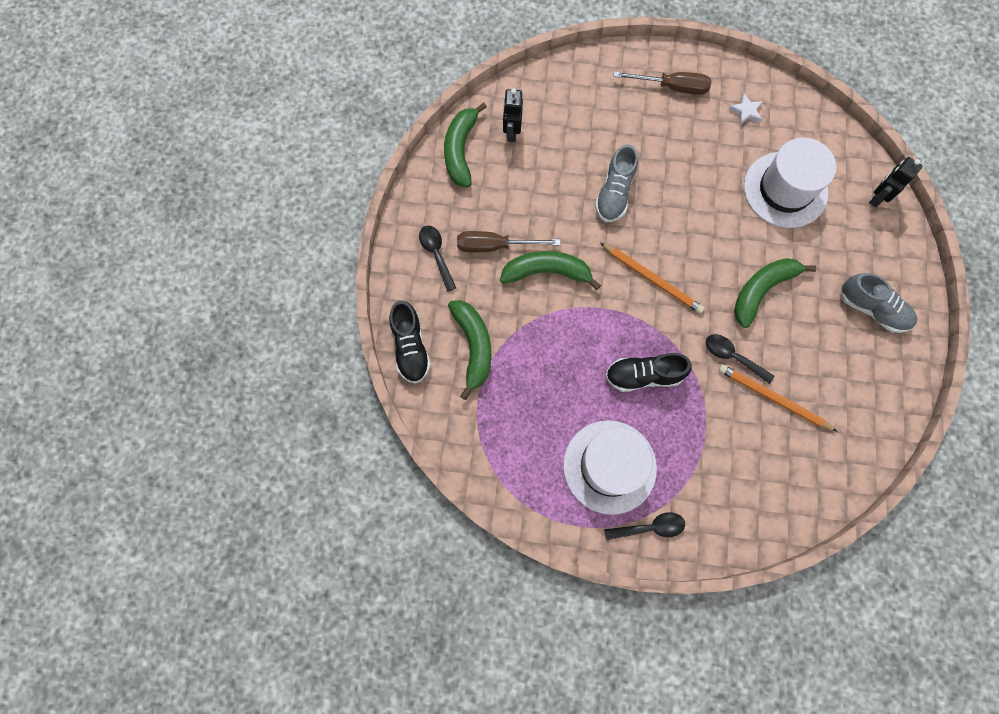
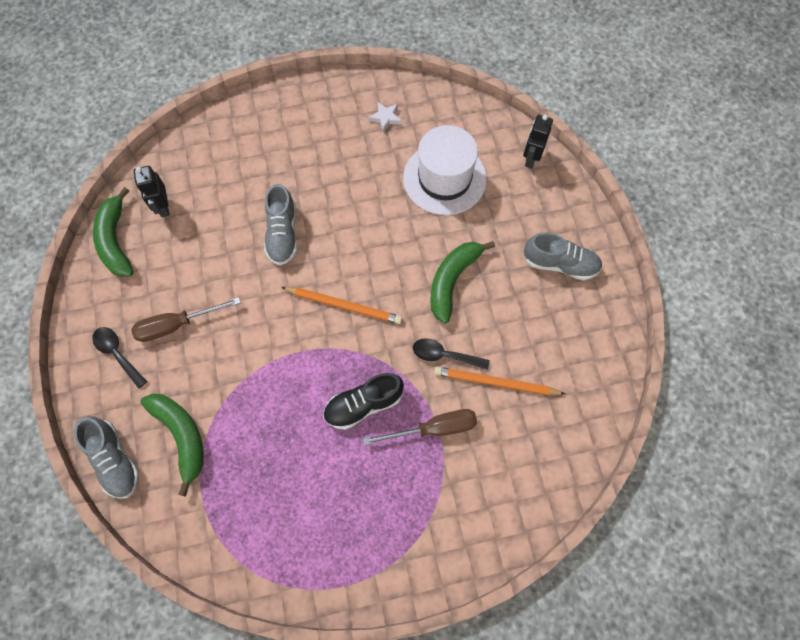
camera: 20 degrees left, 5 degrees down
(410, 347) = (115, 460): black shoe -> grey shoe
(547, 272) = (237, 334): green banana -> none
(609, 466) = (356, 511): white hat -> none
(650, 527) = (415, 559): black spoon -> none
(672, 87) = (309, 116): brown screwdriver -> brown screwdriver (434, 429)

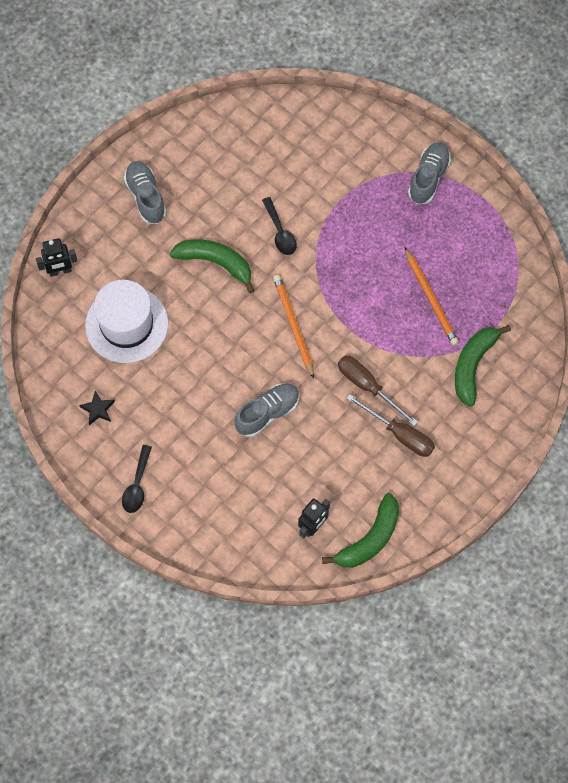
camera: 125 degrees left, 0 degrees up
(115, 460) = (523, 397): grey shoe -> grey shoe (428, 178)
(117, 354) = (453, 459): black spoon -> black spoon (137, 485)
(363, 404) = (357, 262): black shoe -> none
(385, 118) = (98, 409): white star -> black star
(434, 429) = (339, 206): brown screwdriver -> brown screwdriver (368, 386)
(452, 281) = (216, 263): green banana -> green banana turned 150 degrees counterclockwise
(495, 382) = (275, 187): orange pencil -> orange pencil (431, 298)

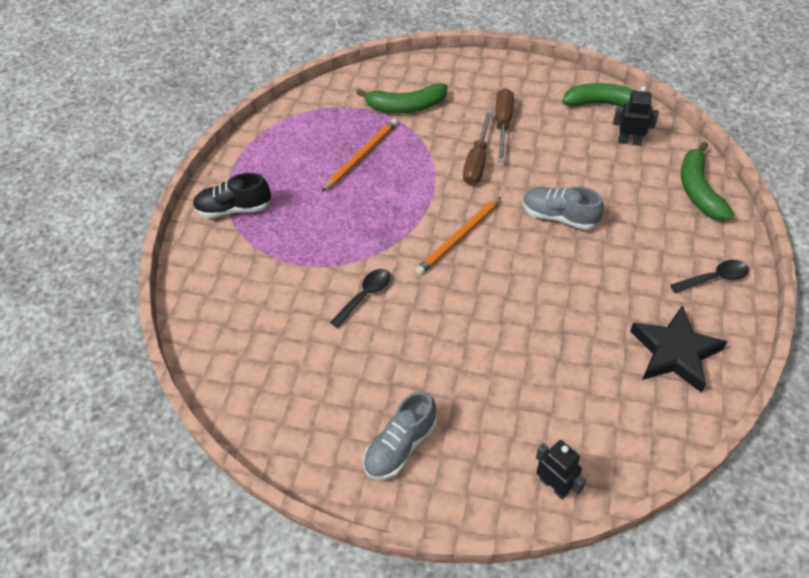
camera: 115 degrees left, 15 degrees down
(98, 409) = (674, 352): black star -> black star, size x2.15
(126, 324) = (565, 378): white hat -> none
(216, 263) = (436, 334): green banana -> green banana (698, 190)
(428, 178) = (234, 208): grey shoe -> black shoe

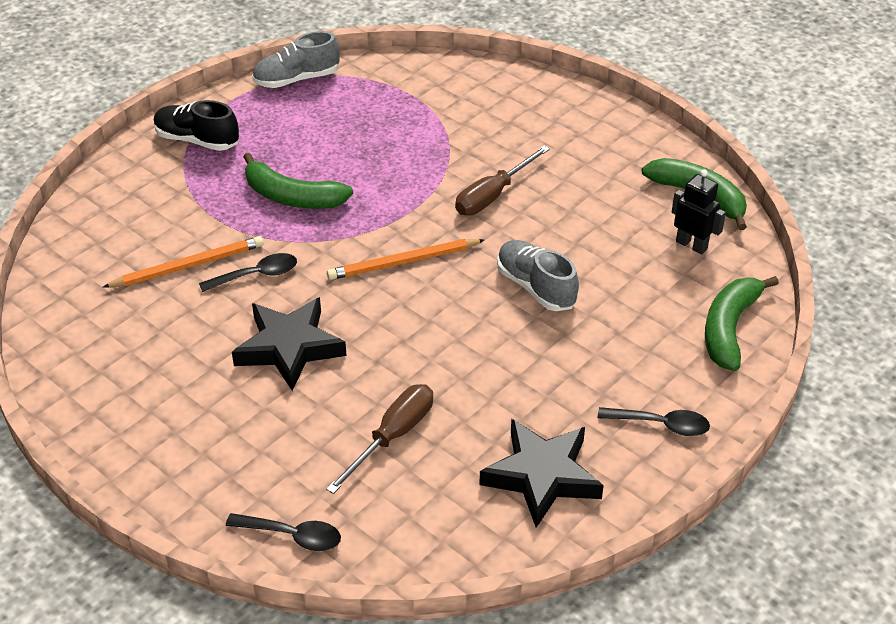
camera: 25 degrees right, 10 degrees down
(361, 156) = (370, 142): orange pencil -> orange pencil (188, 266)
(401, 445) = (171, 426): grey shoe -> grey shoe (297, 79)
(406, 106) = (461, 111): green banana -> green banana (292, 197)
(434, 341) = (289, 347): none -> black star
(503, 124) = (556, 170): brown screwdriver -> brown screwdriver (393, 436)
(554, 485) = (292, 536): black robot -> black spoon

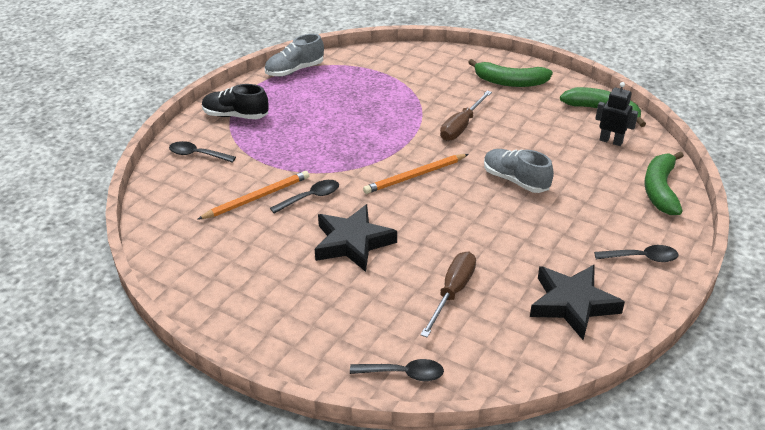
camera: 10 degrees left, 5 degrees down
(130, 192) = (197, 155): none -> black spoon
(292, 197) = (318, 144): green banana -> green banana (510, 82)

